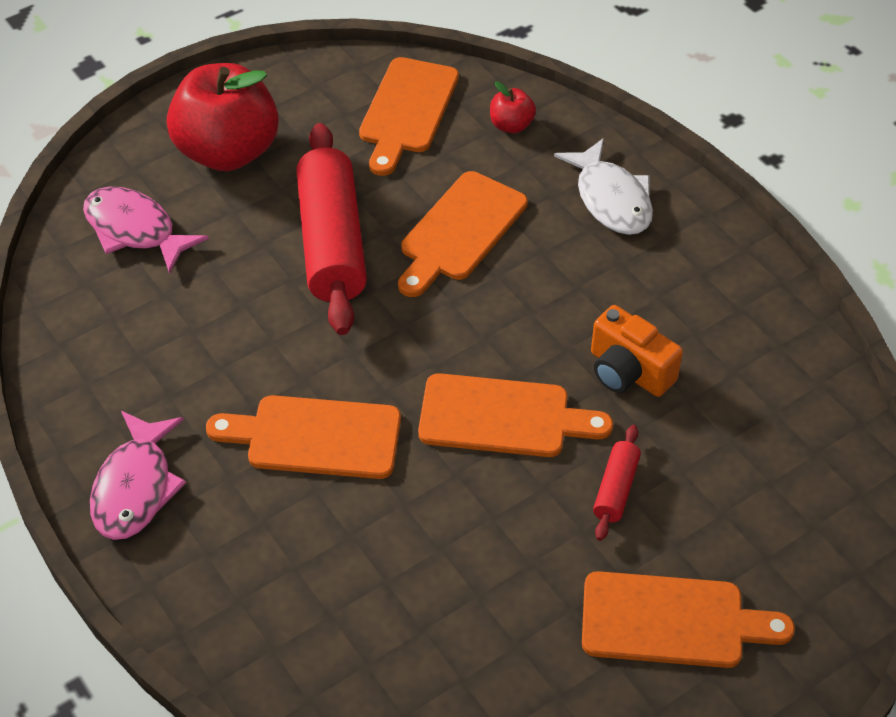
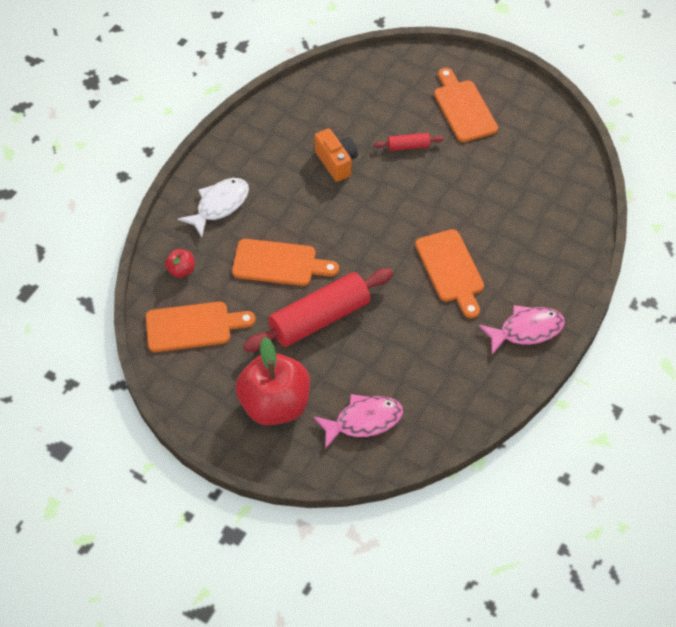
camera: 115 degrees left, 5 degrees up
(135, 230) = (363, 421): pink fish -> pink fish turned 120 degrees counterclockwise
(502, 417) = (393, 201): orange cutting board -> none
(628, 372) = (336, 162): orange camera -> orange camera turned 45 degrees counterclockwise

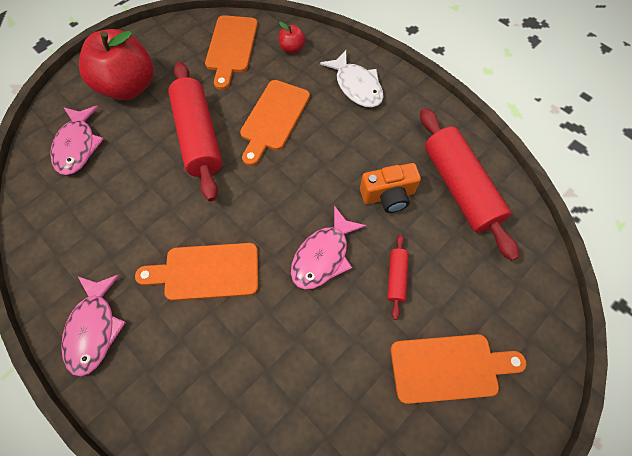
camera: 105 degrees right, 10 degrees up
(312, 117) = (459, 187): none -> red rolling pin
(407, 195) = (323, 255): none -> pink fish

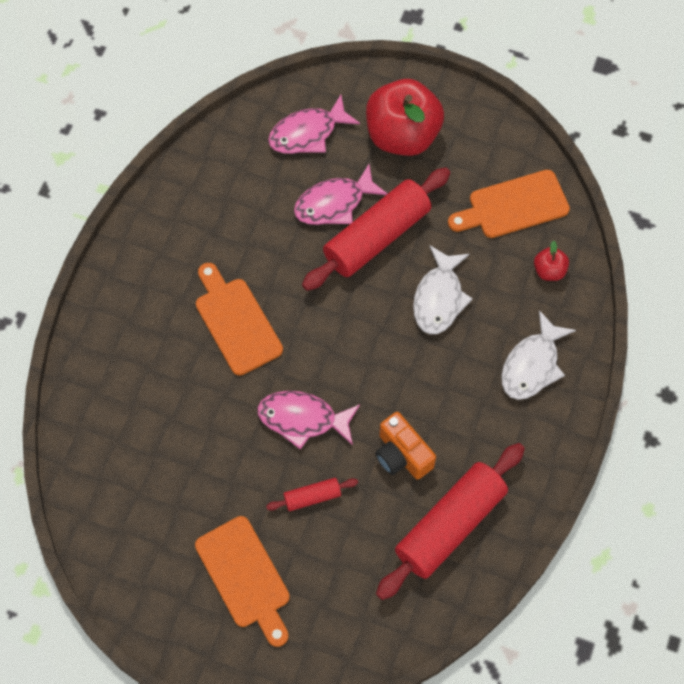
camera: 65 degrees right, 0 degrees up
(94, 328) = (143, 259): pink fish -> pink fish (334, 203)
(273, 118) = (439, 298): orange cutting board -> white fish

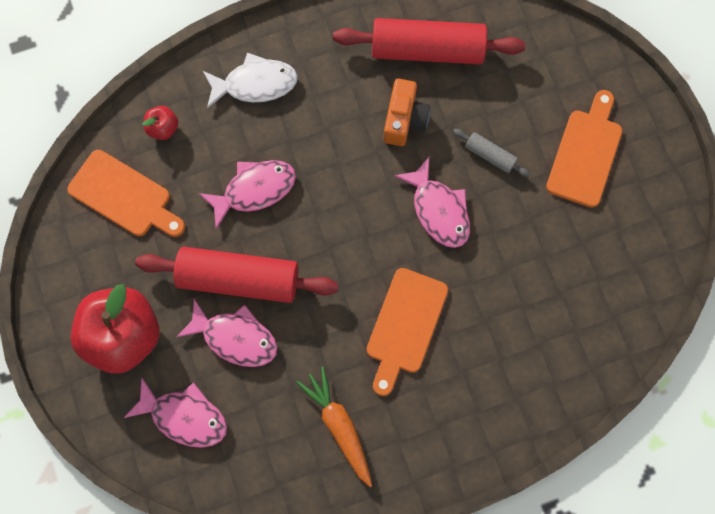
camera: 130 degrees left, 10 degrees up
(207, 223) = (339, 426): none -> orange carrot
(312, 497) = (490, 155): red rolling pin -> grey rolling pin
(439, 298) = (254, 190): white fish -> pink fish

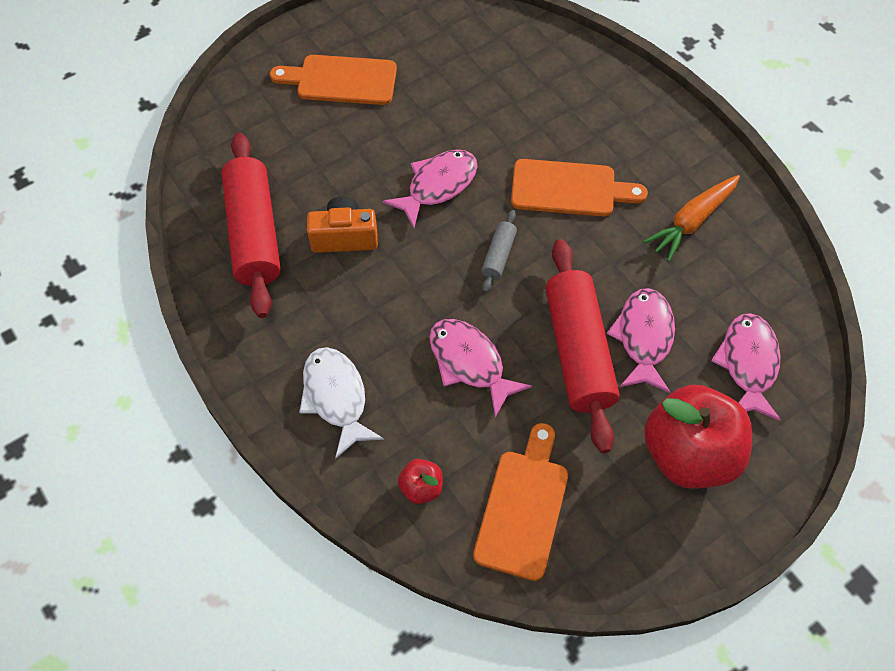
camera: 105 degrees left, 15 degrees down
(490, 155) = (365, 155): grey rolling pin -> grey rolling pin (498, 256)

